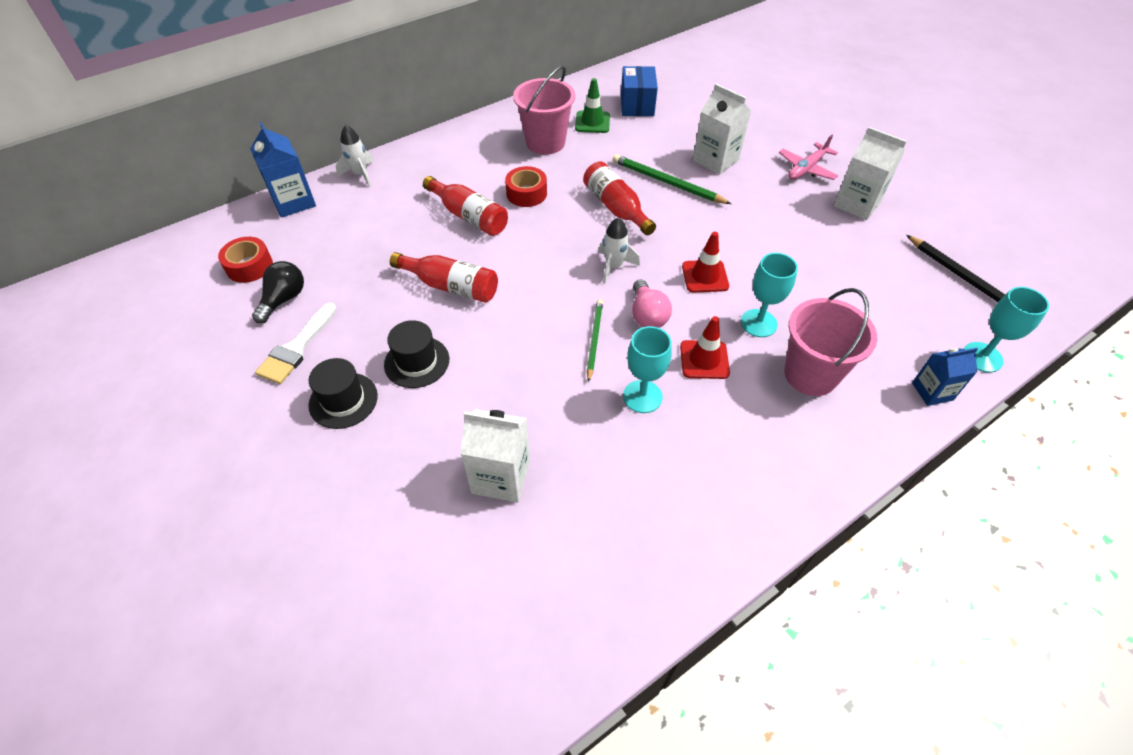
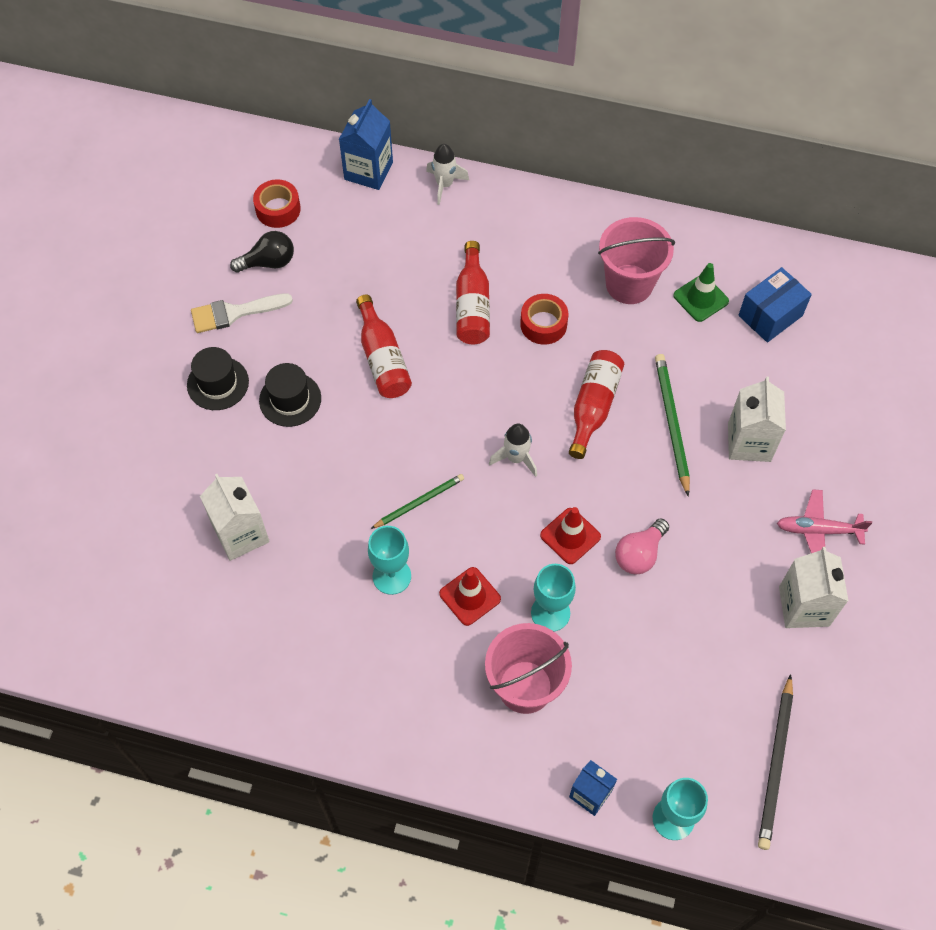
camera: 50 degrees right, 10 degrees up
(647, 315) = (481, 522): pink light bulb -> pink light bulb (639, 554)

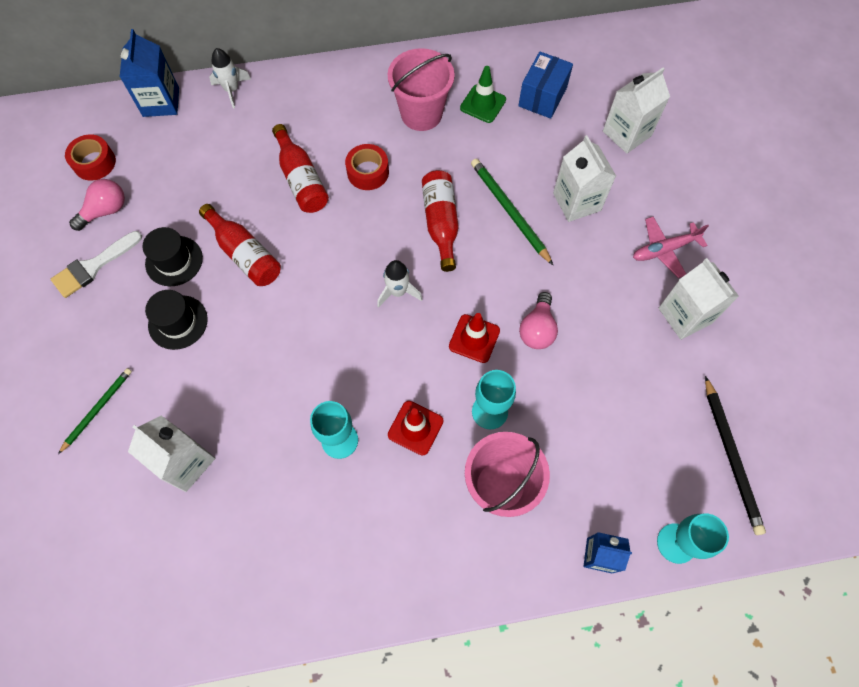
camera: 25 degrees left, 5 degrees up
(218, 383) = (105, 335): black hat -> black hat (174, 261)
(268, 262) = (105, 211): black light bulb -> pink light bulb
(419, 502) = (333, 364): green pencil -> green pencil (98, 409)
(844, 391) = (627, 133): none -> white carton

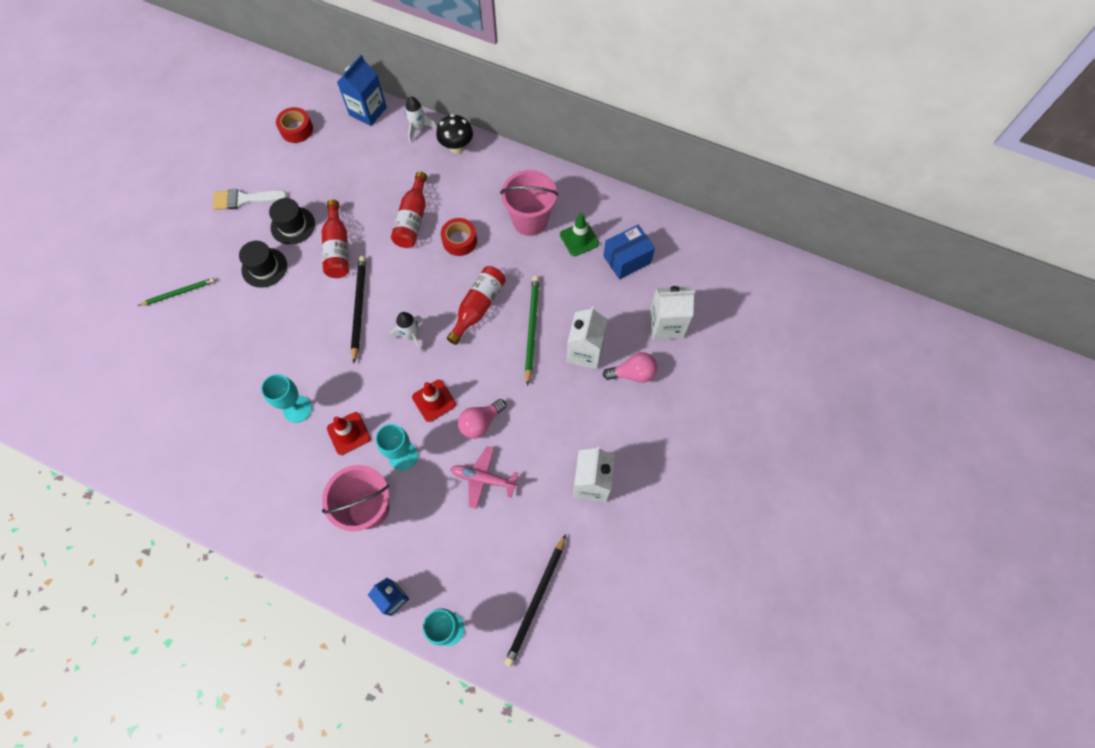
camera: 35 degrees right, 0 degrees up
(105, 211) = (279, 166): pink light bulb -> pink light bulb (633, 373)
(185, 462) = (201, 360): white carton -> none
(288, 86) = (457, 147): none -> black mushroom
(319, 298) = (359, 307): none -> black pencil
(664, 250) = (618, 427): pink plane -> pink plane (483, 478)

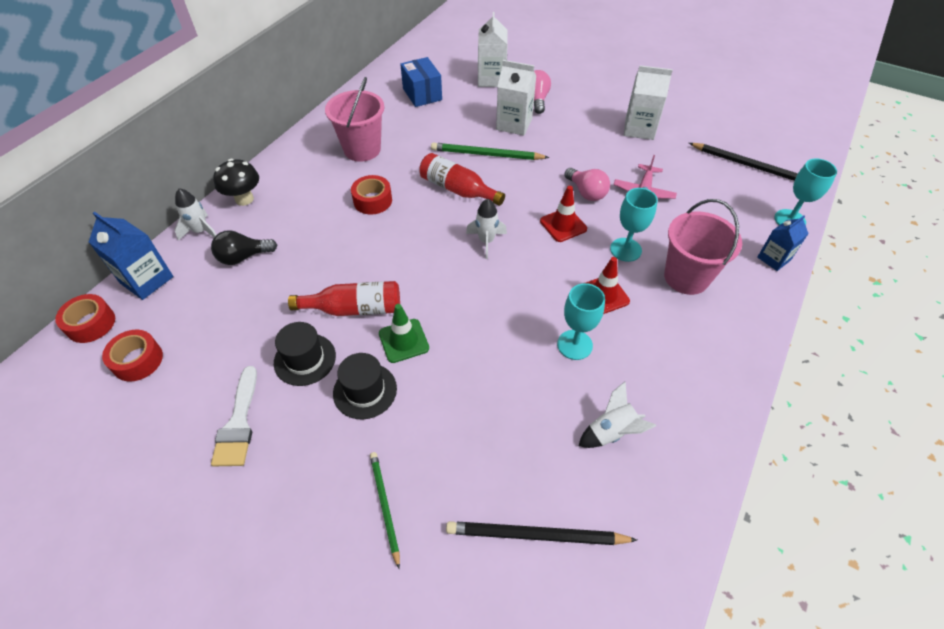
camera: 85 degrees left, 15 degrees down
(218, 433) = (611, 432): none -> white rocket
(328, 93) = (91, 324): none -> red tape
(359, 307) = (443, 287): black pencil -> black pencil (536, 535)
(391, 164) = (243, 257): none -> black light bulb
(413, 219) = (332, 238): red bottle -> none
(579, 239) = (393, 120): green traffic cone -> green traffic cone (403, 341)

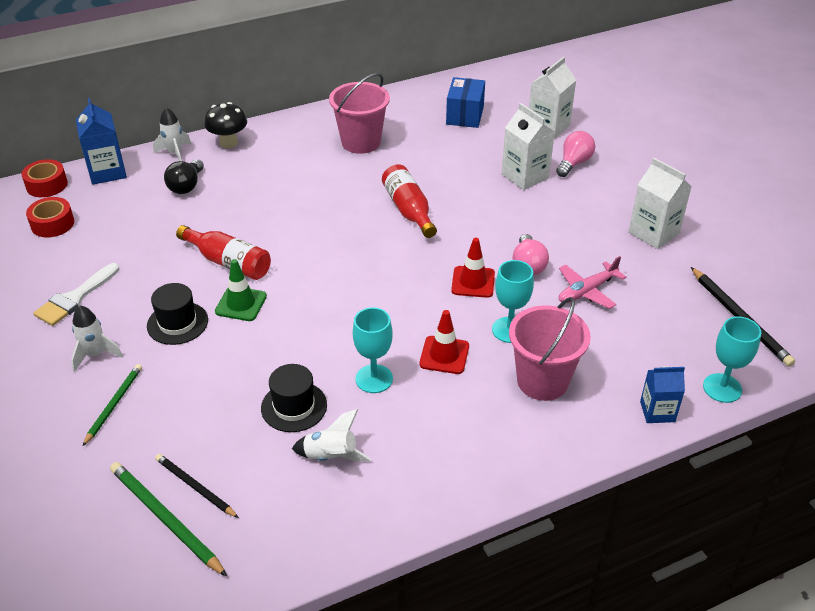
camera: 35 degrees right, 10 degrees down
(243, 257) = (186, 186): black light bulb -> black light bulb turned 90 degrees counterclockwise
(305, 359) = (158, 279): black hat -> black hat (294, 406)
(372, 201) = (326, 187): red tape -> none
(486, 154) = (468, 192): green pencil -> green pencil (165, 519)
(486, 241) = (388, 263): white rocket -> white rocket (95, 354)
(536, 535) = (195, 487): black pencil -> black pencil, size x0.65

